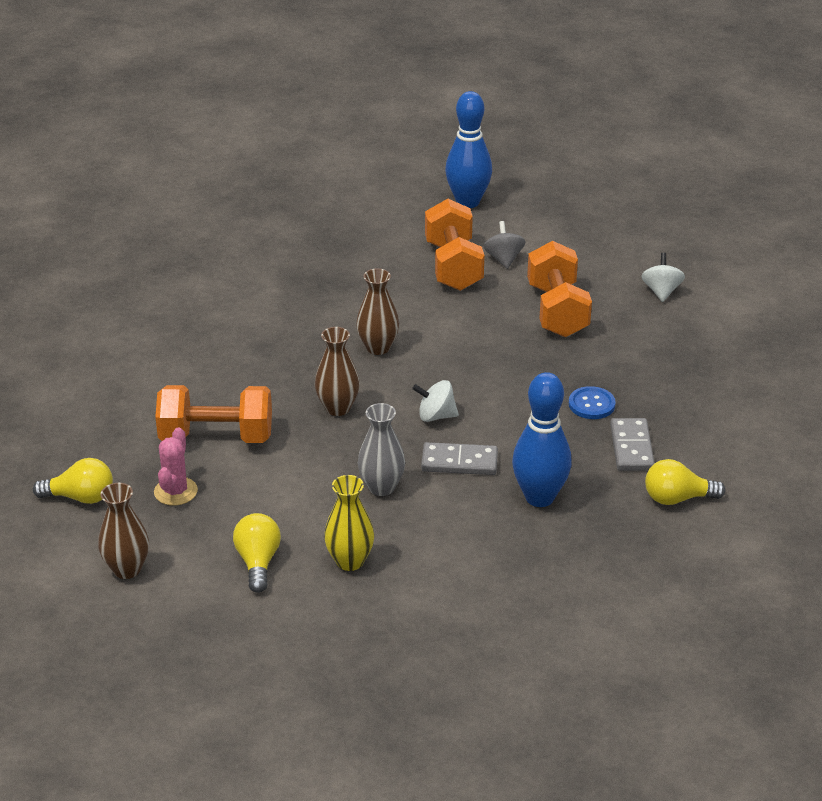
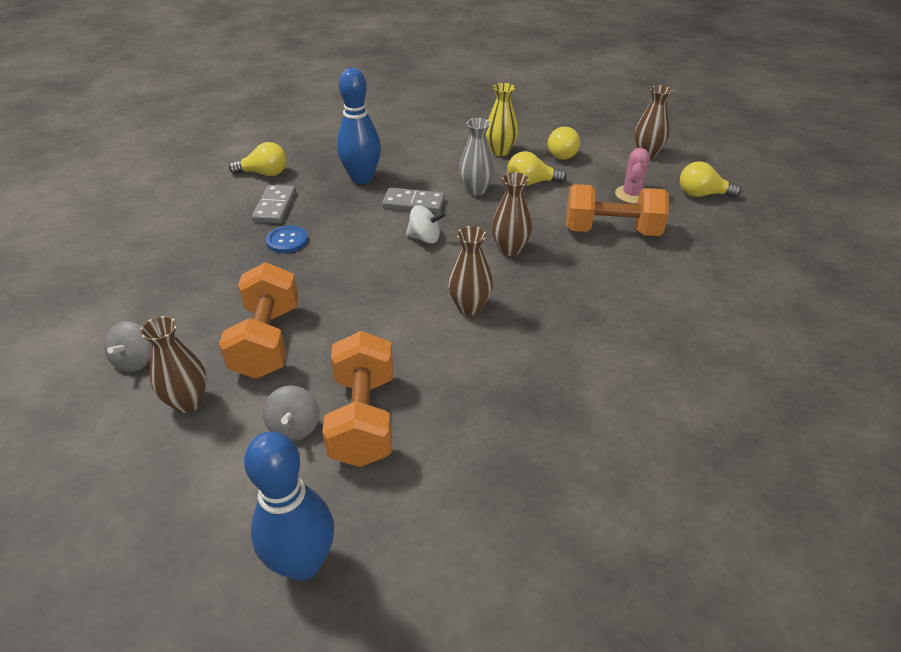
camera: 175 degrees left, 5 degrees up
(307, 503) = (531, 183): none -> yellow light bulb
(595, 269) = (188, 402): none -> brown vase
(661, 291) = (135, 360): white spinning top -> grey spinning top

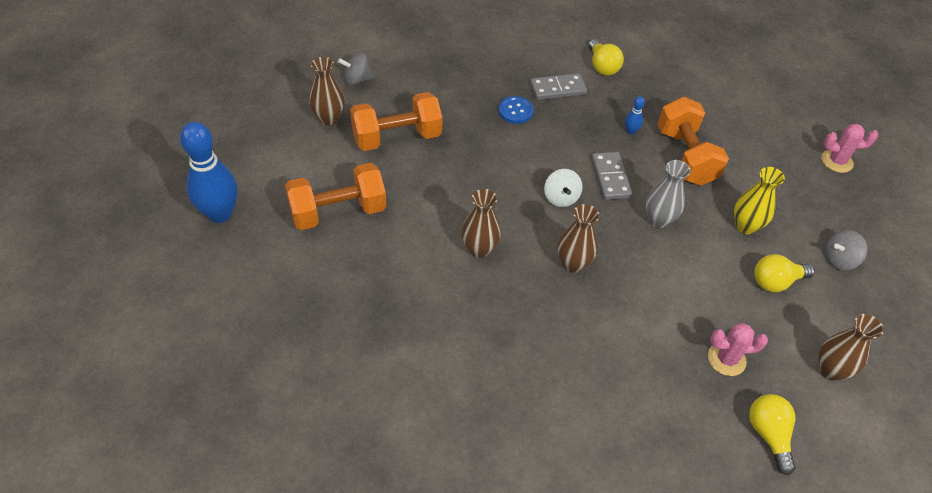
camera: 70 degrees right, 10 degrees up
(295, 427) = (321, 178): grey spinning top -> grey spinning top (839, 260)
(362, 178) = (630, 131): blue bowling pin -> blue bowling pin, size x0.41
(451, 97) = (837, 161): none -> pink cactus
(531, 183) = (697, 263): yellow light bulb -> none
(611, 231) = (645, 345): orange dumbbell -> orange dumbbell (685, 156)

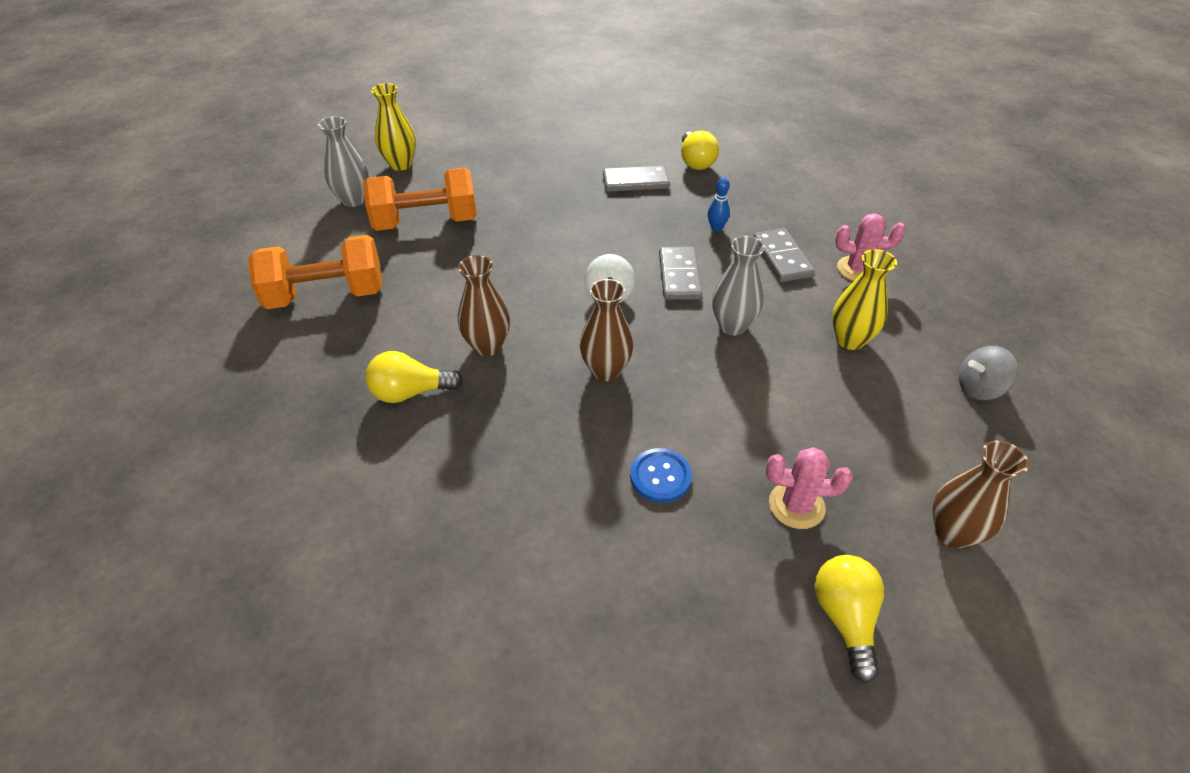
camera: 10 degrees right, 5 degrees down
(220, 214) = (185, 290): blue bowling pin -> none
(329, 118) = (354, 200): brown vase -> grey vase
(357, 80) = (401, 164): grey spinning top -> yellow vase
(515, 111) = (578, 202): blue button -> blue button (660, 476)
(685, 156) = (781, 258): orange dumbbell -> grey domino
(776, 282) = (883, 410): yellow light bulb -> yellow light bulb (410, 392)
(837, 161) = (985, 272): pink cactus -> pink cactus (857, 269)

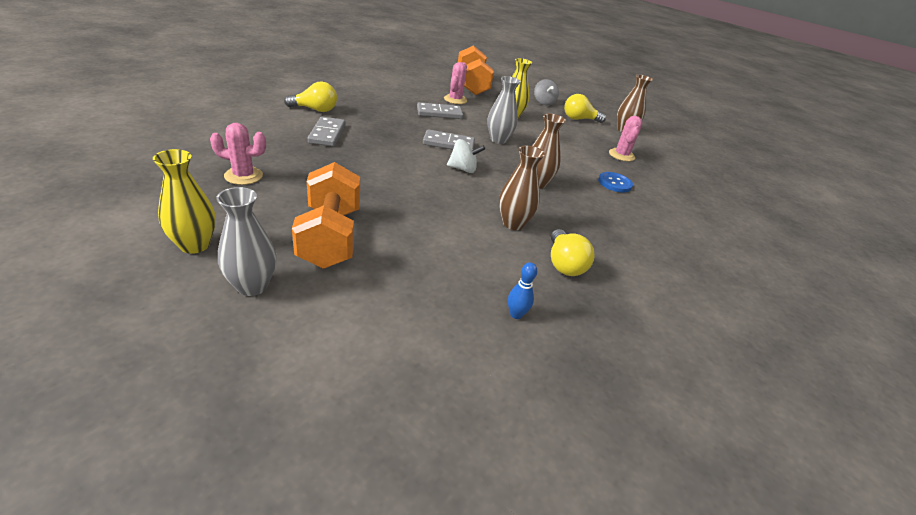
camera: 90 degrees left, 10 degrees down
(326, 295) = (434, 310): orange dumbbell -> orange dumbbell (472, 85)
(514, 158) = (243, 176): none -> pink cactus
(716, 228) = (401, 122): blue bowling pin -> blue bowling pin (516, 314)
(844, 618) = (674, 160): yellow light bulb -> yellow light bulb (579, 119)

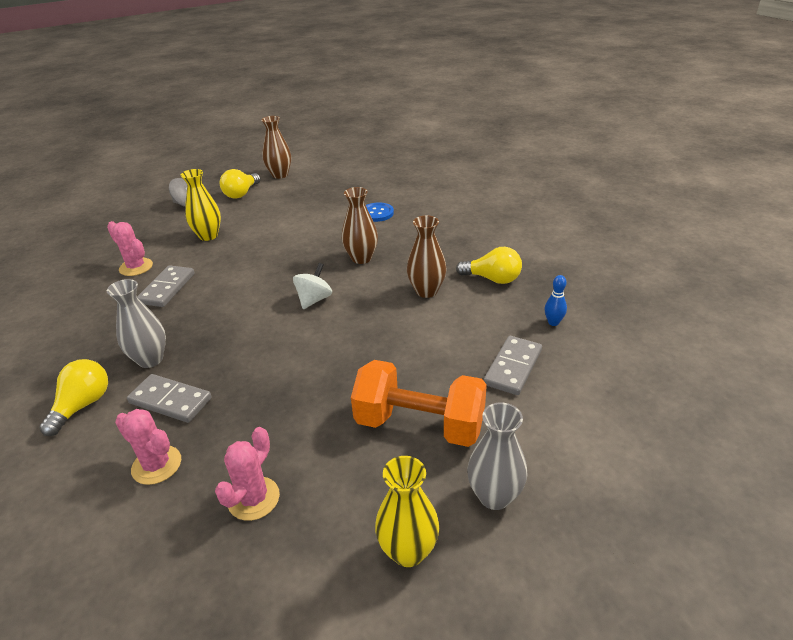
camera: 60 degrees left, 0 degrees up
(448, 143) = (251, 298): grey domino -> grey domino (512, 367)
(472, 85) = (102, 244): orange dumbbell -> none
(498, 140) = (260, 259): grey vase -> grey vase (150, 359)
(621, 155) = (328, 193): pink cactus -> pink cactus (156, 465)

